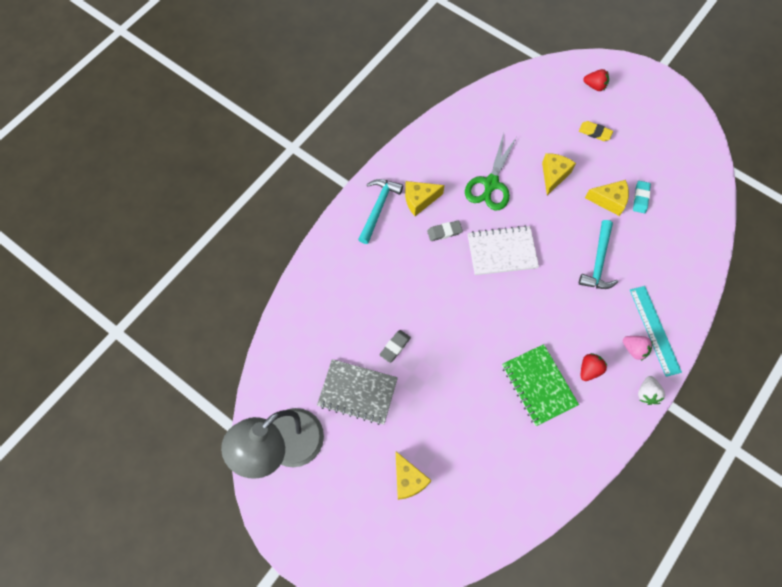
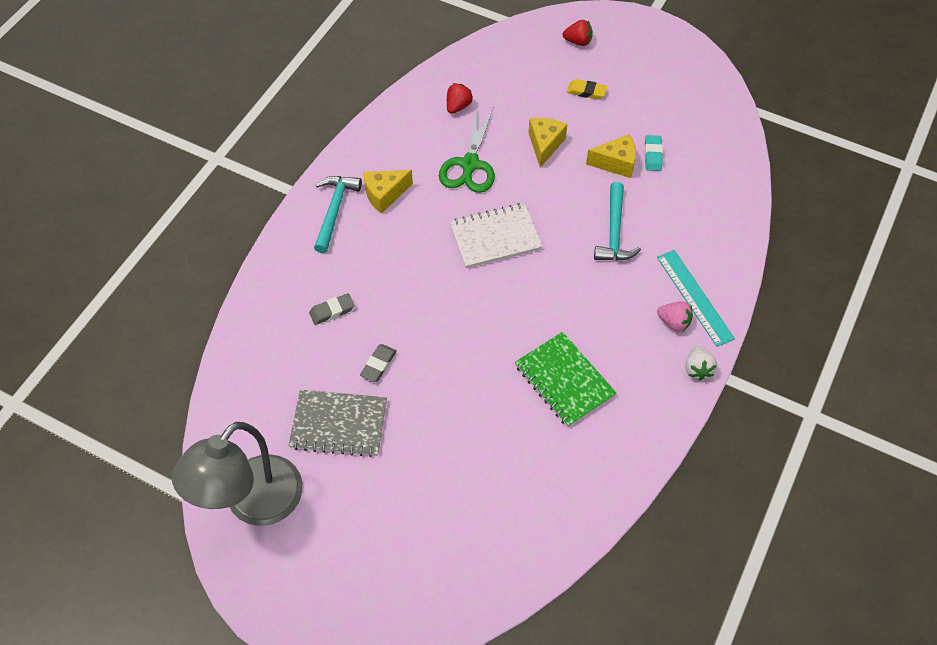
camera: 10 degrees left, 10 degrees down
(408, 479) = (418, 515): yellow cheese -> none
(444, 232) = (421, 226): grey eraser -> grey eraser (332, 311)
(589, 369) = (623, 353): red strawberry -> red strawberry (458, 106)

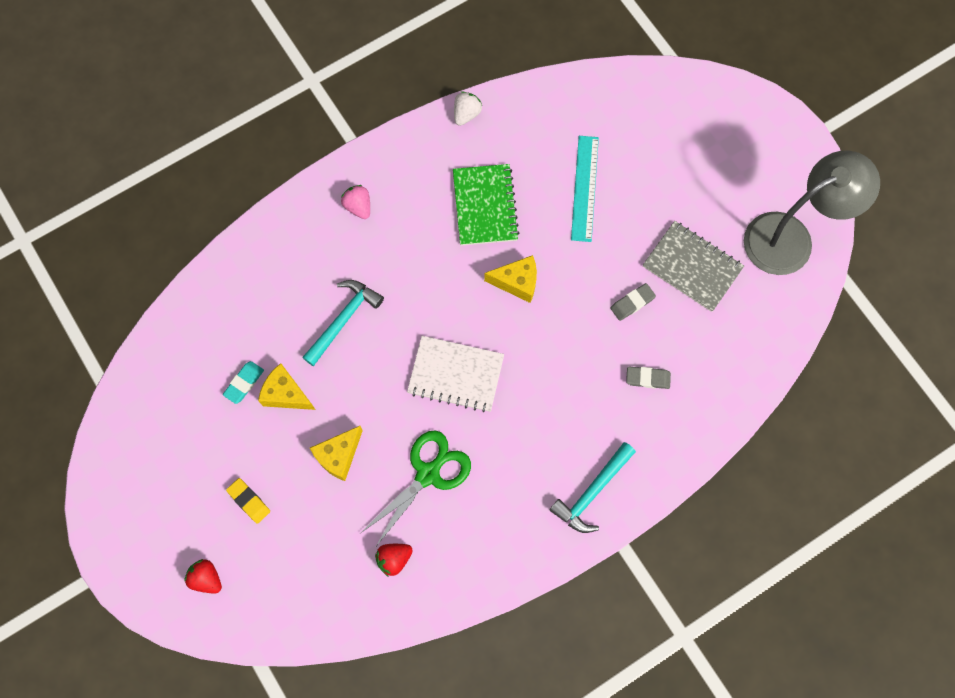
camera: 150 degrees left, 15 degrees up
(384, 195) = (533, 484): yellow cheese -> yellow cheese (517, 282)
(694, 297) = (323, 219): turquoise ruler -> turquoise ruler (584, 188)
(697, 369) = (371, 158): white strawberry -> white strawberry (466, 114)

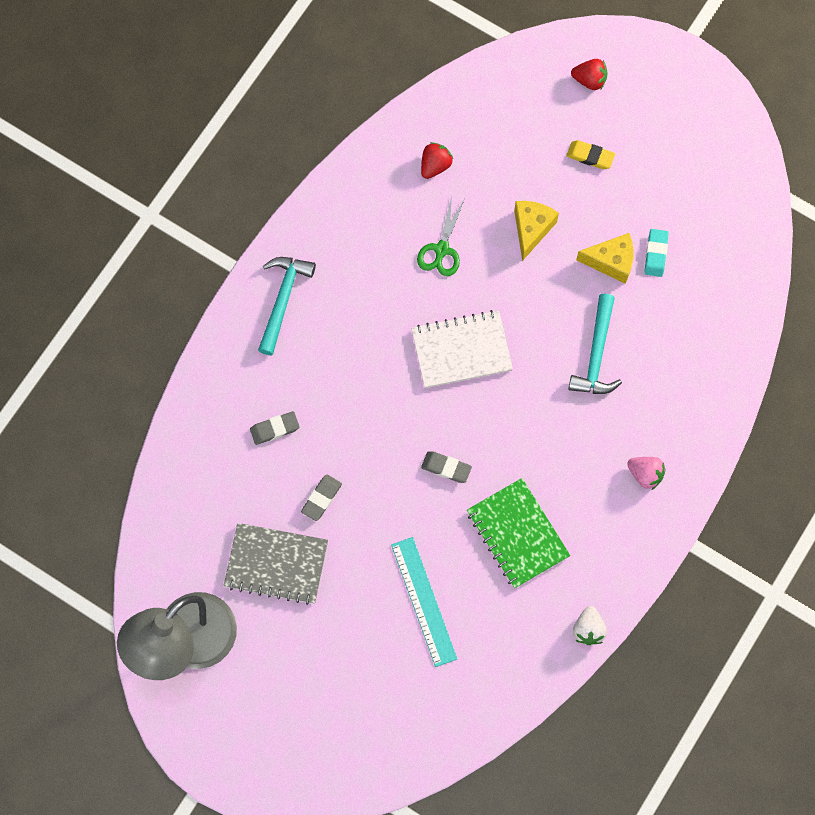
camera: 155 degrees right, 0 degrees up
(428, 474) = (441, 249): green scissors -> green scissors, size x0.66
(517, 282) = (446, 468): yellow cheese -> grey eraser

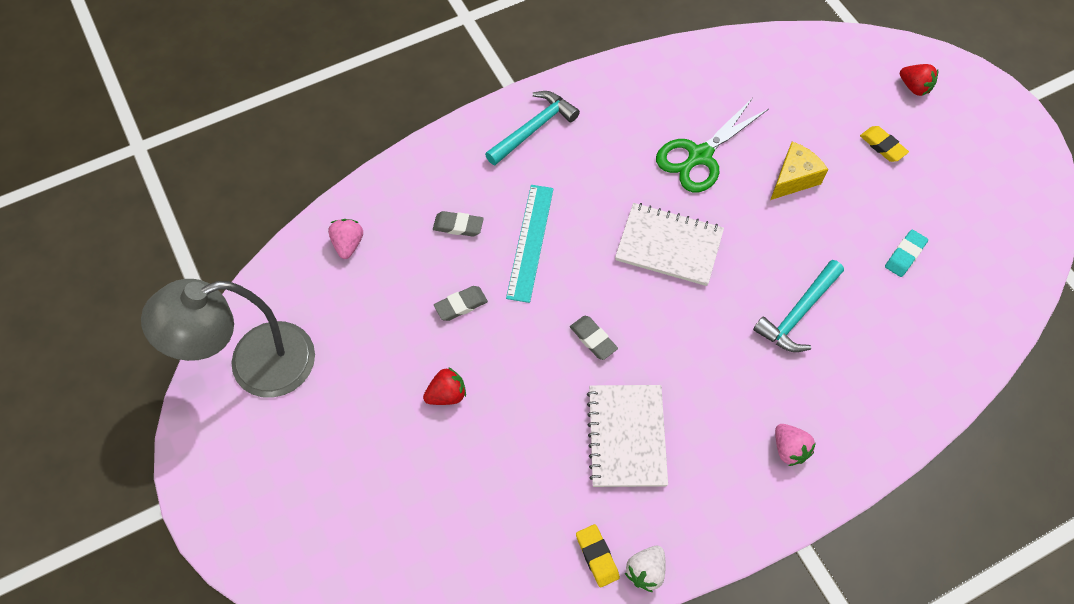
camera: 30 degrees right, 10 degrees down
(191, 497) = (348, 244): none -> pink strawberry
(276, 564) = (382, 340): grey notebook -> none
(424, 601) = (496, 449): turquoise ruler -> turquoise ruler (530, 242)
(435, 165) = (733, 89): red strawberry -> red strawberry (447, 394)
(441, 249) = (700, 156): green scissors -> green scissors, size x1.51
(517, 534) = (627, 436): green notebook -> white notebook
(547, 639) = (597, 556): none -> yellow eraser
(611, 262) = (856, 241): yellow cheese -> none

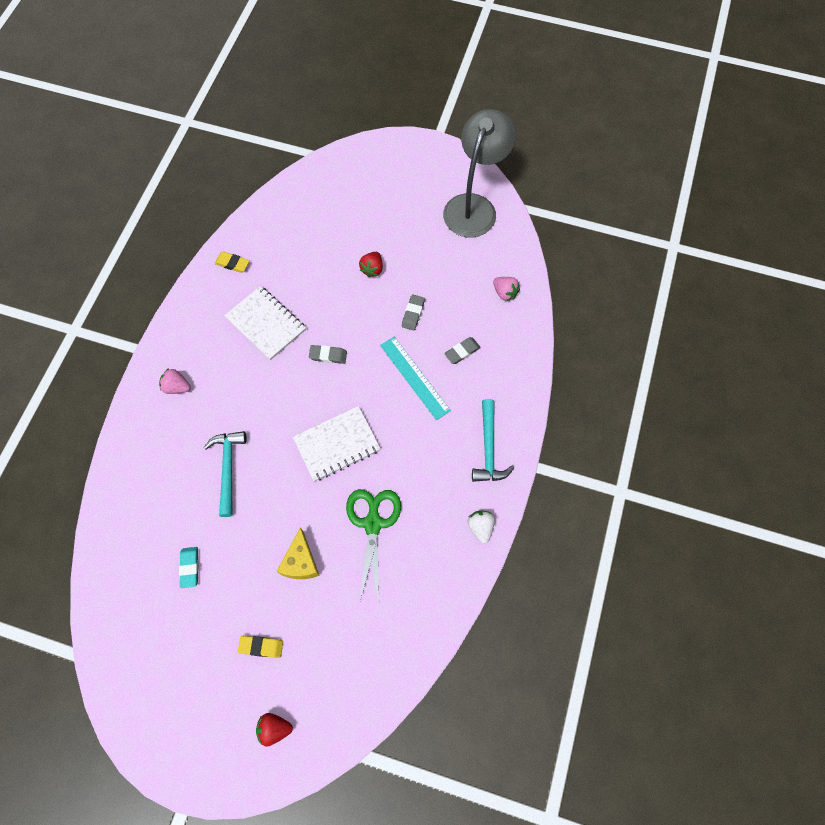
camera: 135 degrees right, 5 degrees up
(645, 571) = (204, 276): white strawberry -> white strawberry (480, 527)

